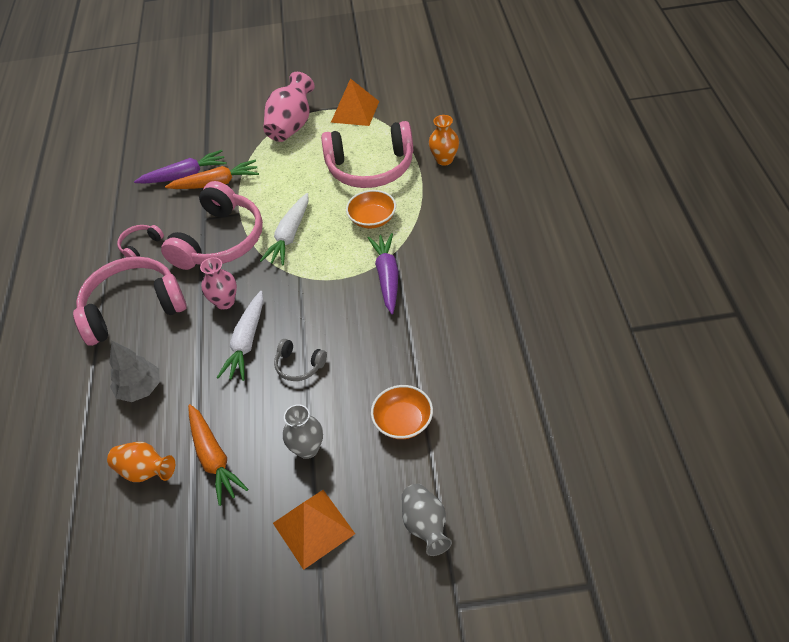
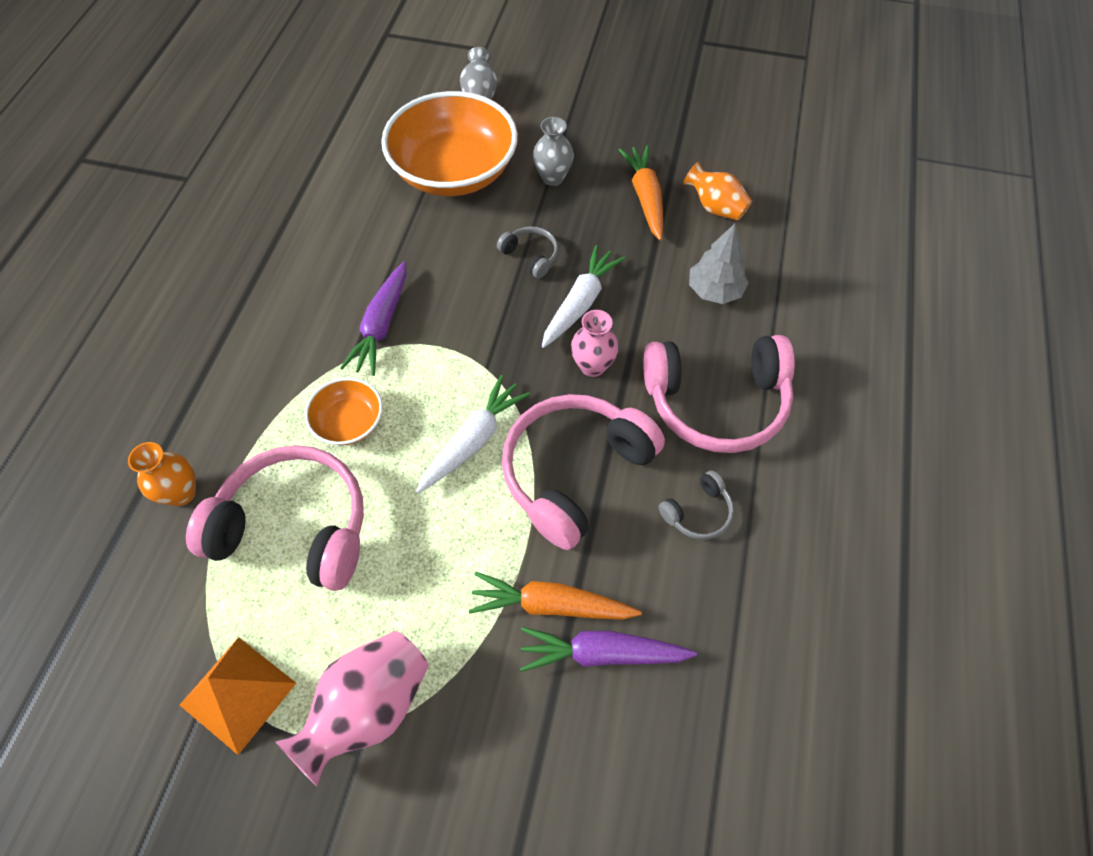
camera: 165 degrees left, 10 degrees up
(140, 246) = (697, 512): pink headphones -> grey headphones
(313, 528) = (571, 120): orange pyramid -> none
(403, 421) = (454, 171): orange bowl -> orange bowl, size x2.09

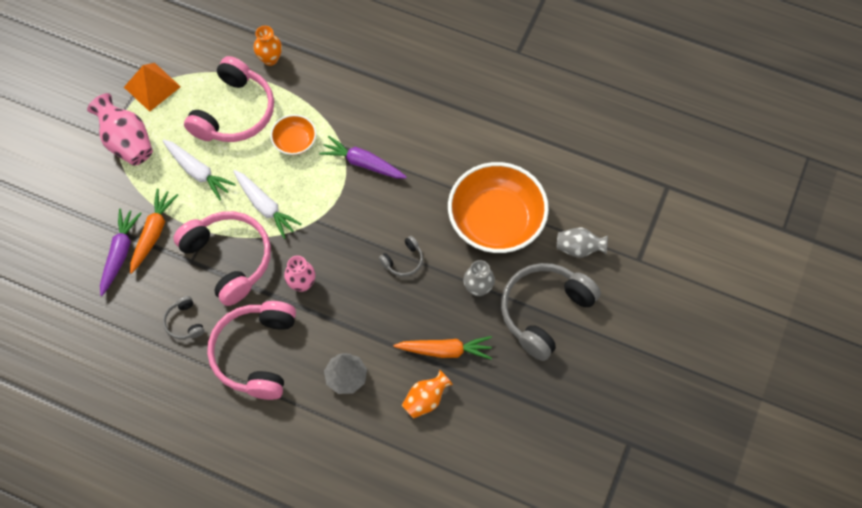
camera: 100 degrees right, 5 degrees up
(569, 117) = (544, 312): none -> grey headphones
(580, 303) = (355, 285): white carrot -> white carrot (198, 172)

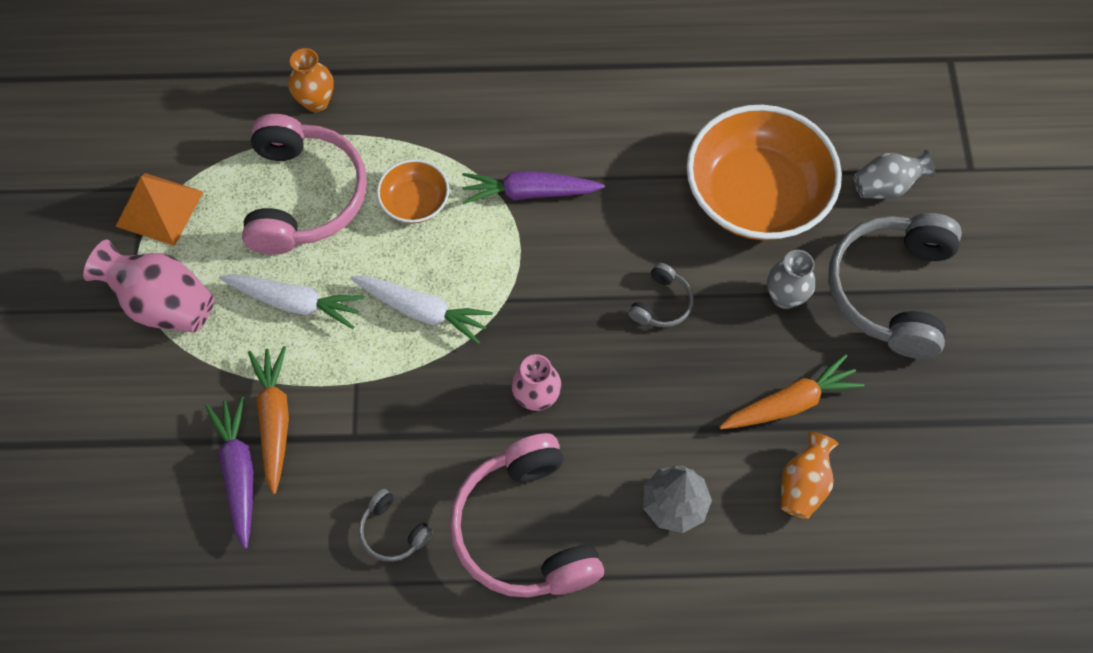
camera: 25 degrees left, 0 degrees up
(228, 259) = (409, 409): pink headphones -> none

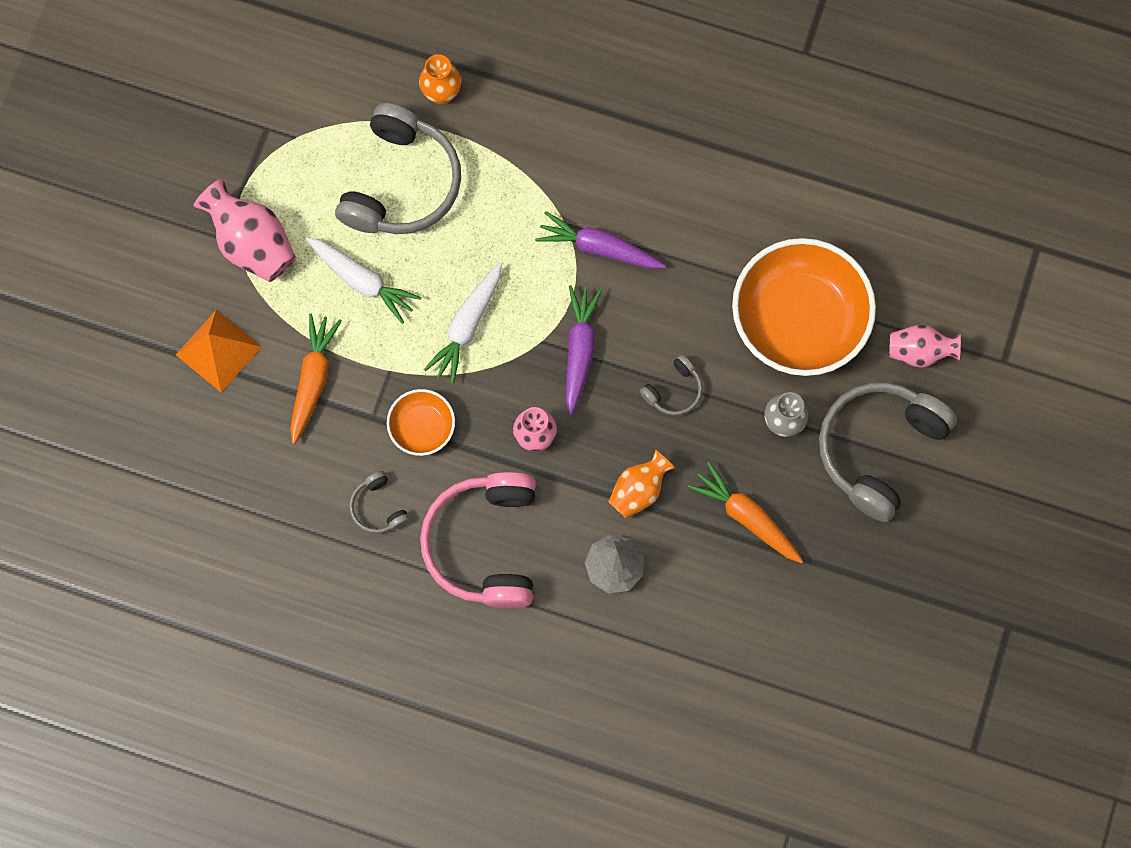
camera: 20 degrees right, 10 degrees up
(159, 209) = (274, 152): orange pyramid -> orange pyramid (218, 350)
(239, 472) = (271, 414): purple carrot -> purple carrot (579, 350)
(303, 196) = (401, 183): pink headphones -> grey headphones
(415, 202) = (496, 222): orange bowl -> orange bowl (422, 427)
(422, 311) = (467, 326): white carrot -> white carrot turned 75 degrees clockwise
(790, 403) = (746, 517): orange carrot -> orange carrot turned 135 degrees counterclockwise
(803, 485) = (727, 589): orange vase -> orange vase (639, 490)
(886, 186) = (919, 352): grey vase -> pink vase

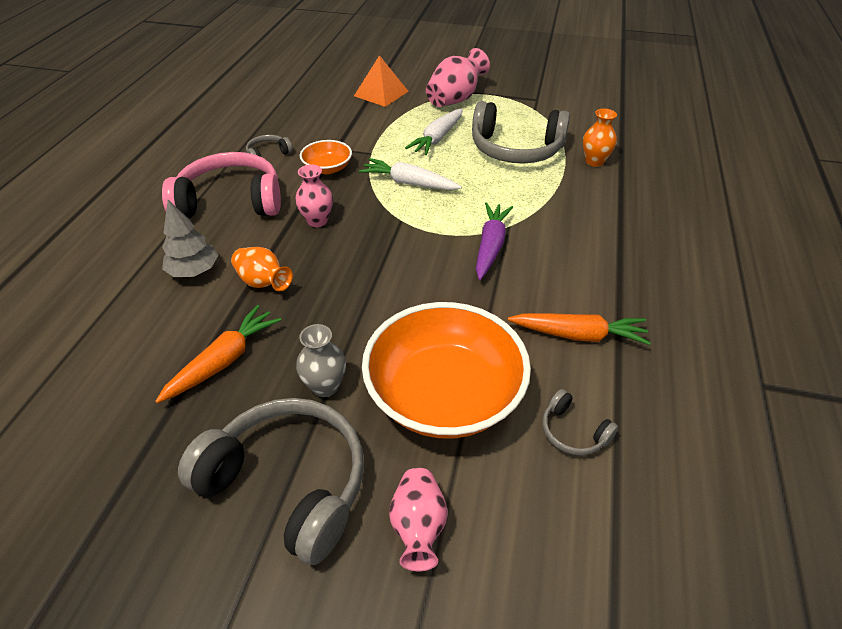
camera: 85 degrees right, 30 degrees down
(313, 379) = (363, 125): orange carrot -> orange carrot (578, 335)
(579, 350) = (394, 240): purple carrot -> none
(673, 390) = (359, 300): grey headphones -> grey headphones (573, 432)

